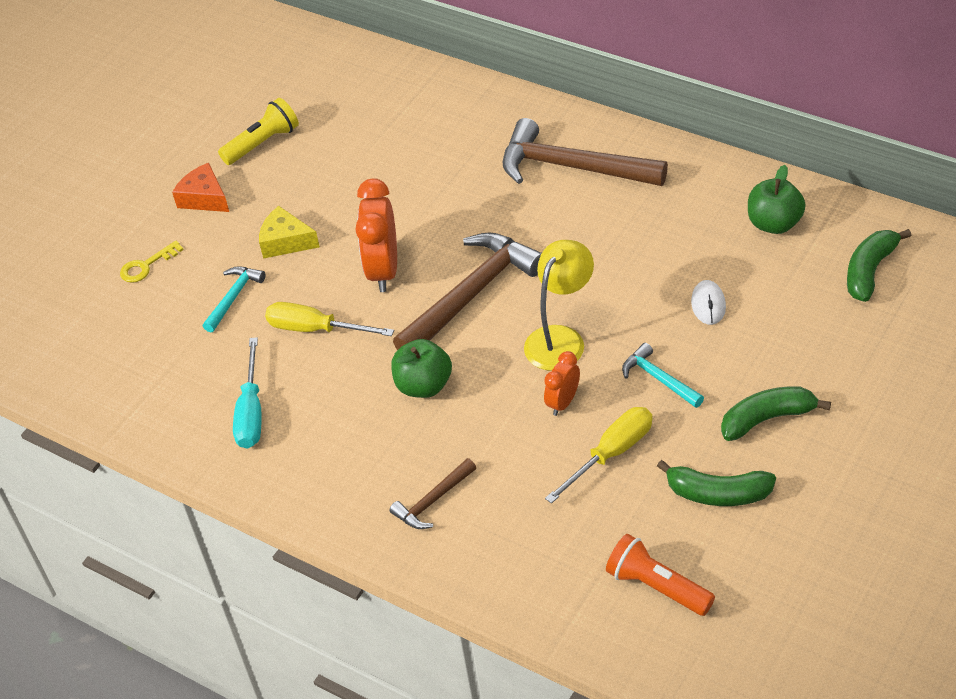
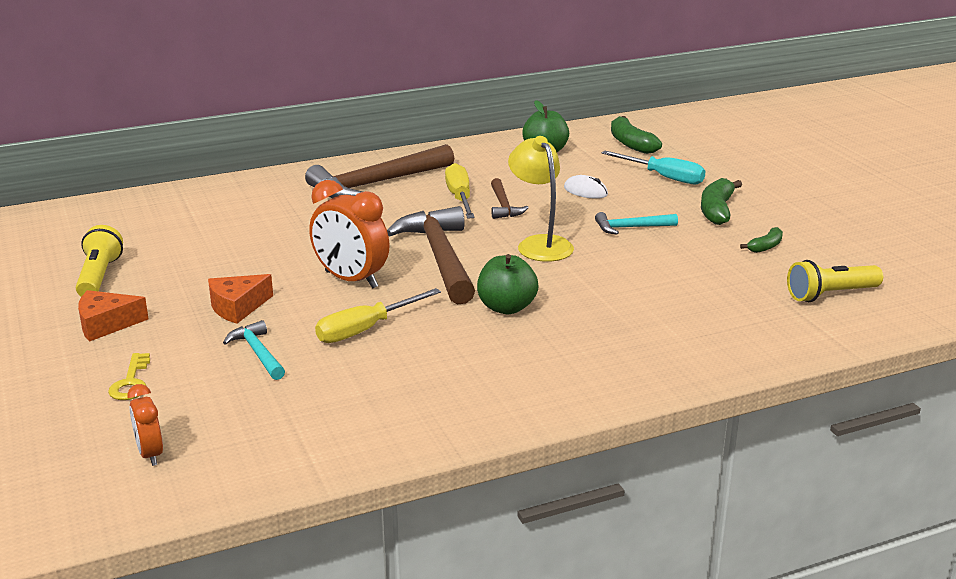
camera: 60 degrees left, 20 degrees down
(251, 412) = (414, 393): turquoise screwdriver -> turquoise screwdriver (664, 177)
(286, 241) = (237, 307): yellow cheese -> orange cheese
(433, 501) = (638, 346): brown hammer -> brown hammer (503, 205)
(563, 402) = (605, 264): orange clock -> orange clock (150, 454)
(611, 454) = (681, 266): yellow screwdriver -> yellow screwdriver (460, 198)
(657, 587) = (830, 295): orange flashlight -> yellow flashlight
(718, 493) = (765, 246): green banana -> green banana, size x0.58

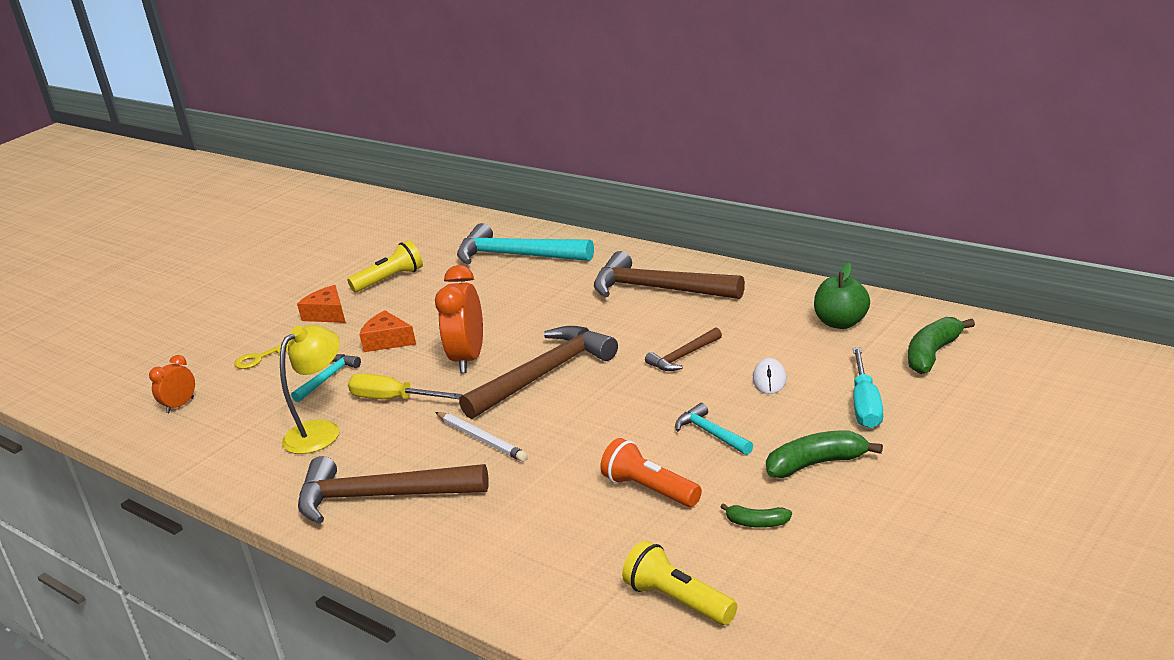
camera: 65 degrees right, 0 degrees up
(188, 213) = (517, 256): none -> turquoise hammer
(460, 198) = (674, 332): yellow screwdriver -> none
(506, 307) = (481, 439): green apple -> white pencil
(538, 373) = (381, 497): none -> brown hammer
(540, 244) = (621, 405): yellow lamp -> yellow lamp (321, 431)
(679, 266) = (650, 490): none -> orange flashlight

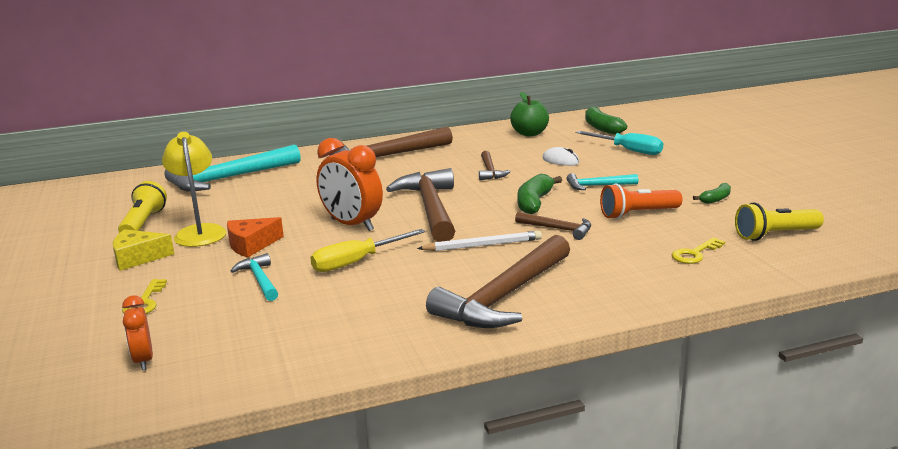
camera: 60 degrees left, 5 degrees down
(321, 431) = (348, 300): yellow lamp -> yellow lamp (199, 232)
(327, 314) = (138, 258): orange cheese -> yellow cheese
(559, 460) = (557, 229): none -> brown hammer
(570, 564) = (695, 254): none -> yellow key
(816, 464) = (673, 173): green banana -> green banana (534, 203)

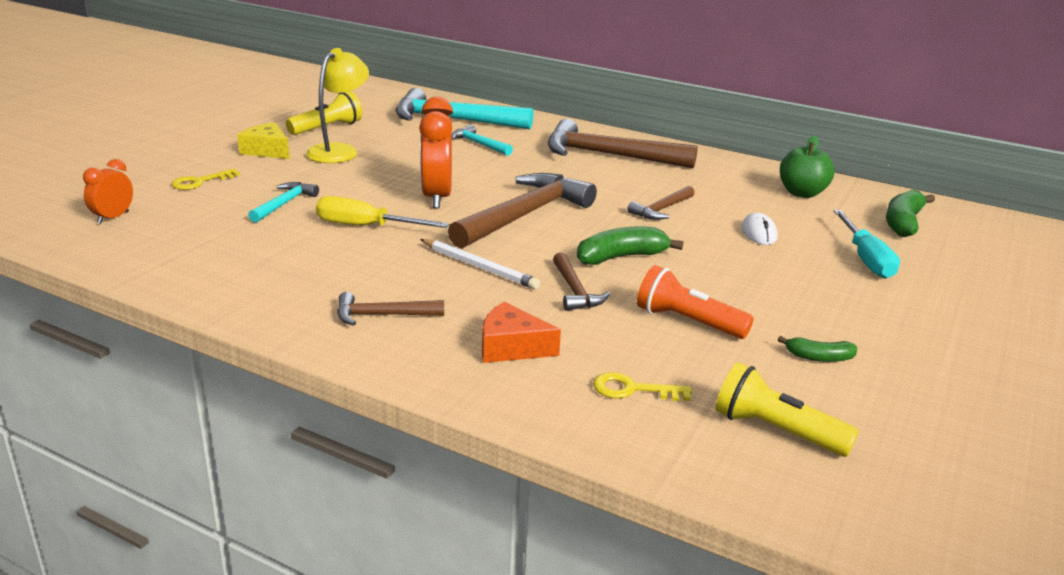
camera: 45 degrees right, 5 degrees up
(251, 245) = (342, 177): orange cheese -> orange cheese (511, 347)
(505, 296) = (383, 315): brown hammer -> brown hammer, size x0.49
(598, 186) = (726, 275): turquoise hammer -> turquoise hammer (479, 144)

